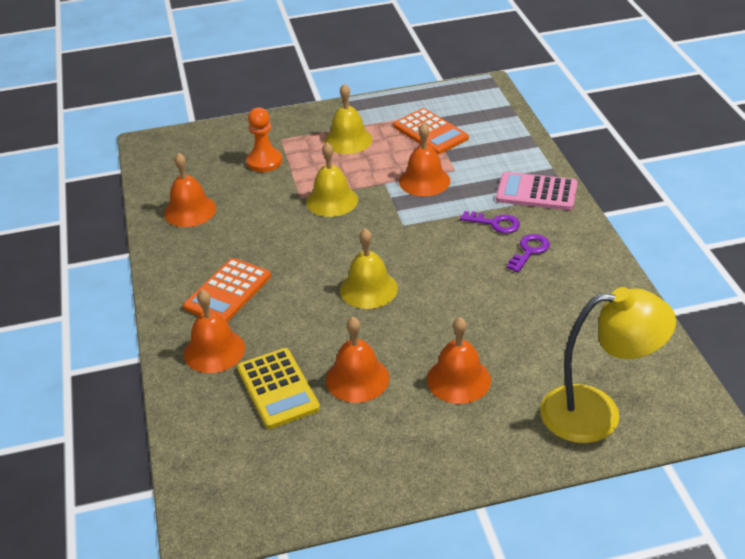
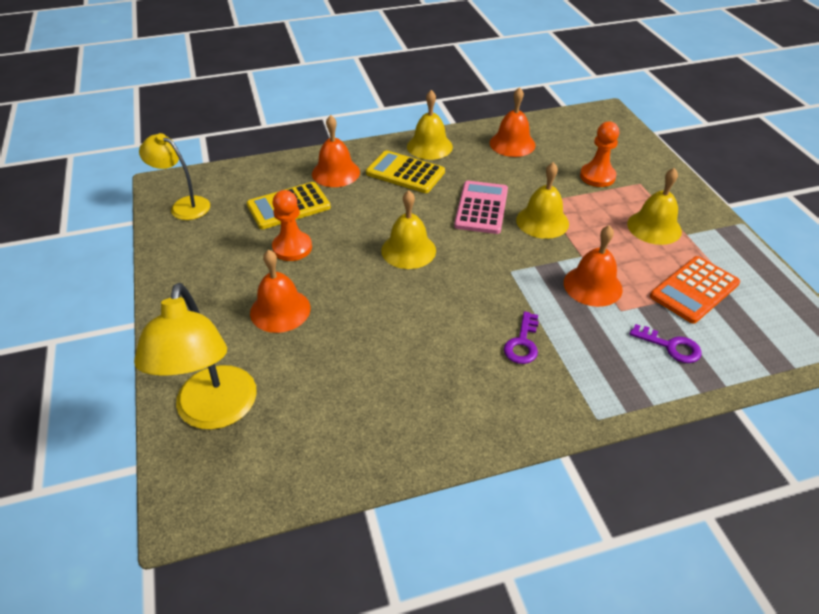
camera: 85 degrees right, 5 degrees up
(177, 272) = (429, 146): none -> yellow bell
(228, 292) = (405, 173): orange calculator -> yellow calculator
(259, 496) = (184, 206): none -> yellow lamp
(357, 379) = (292, 248): orange bell -> orange pawn
(529, 251) = (474, 371): purple key -> purple key (671, 346)
(536, 192) = (592, 384): pink calculator -> pink calculator (481, 208)

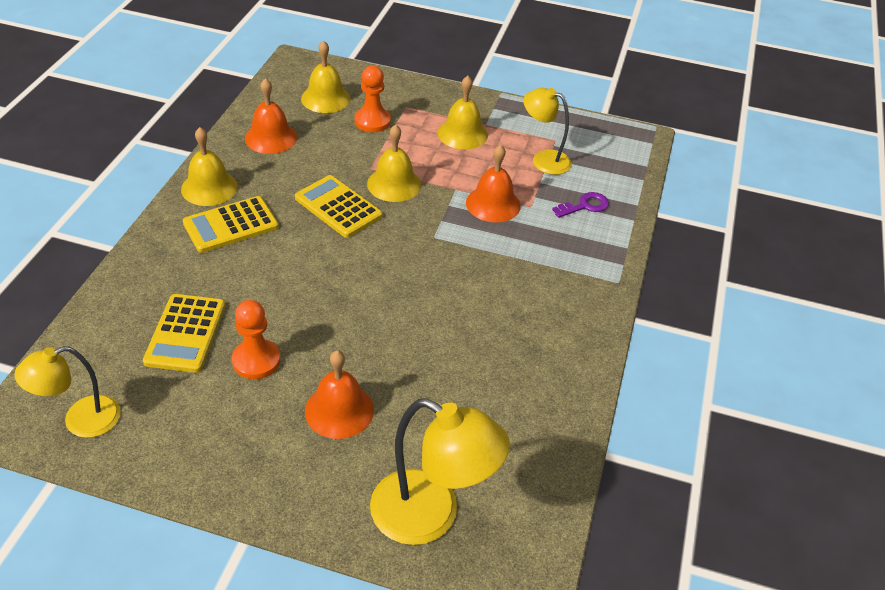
camera: 60 degrees left, 0 degrees up
(335, 173) = (170, 272): orange bell -> none
(408, 250) = (345, 282): yellow bell -> yellow bell (325, 98)
(481, 208) = (338, 207): pink calculator -> yellow calculator
(522, 343) = (518, 277): purple key -> none
(694, 290) = (543, 159): orange calculator -> yellow lamp

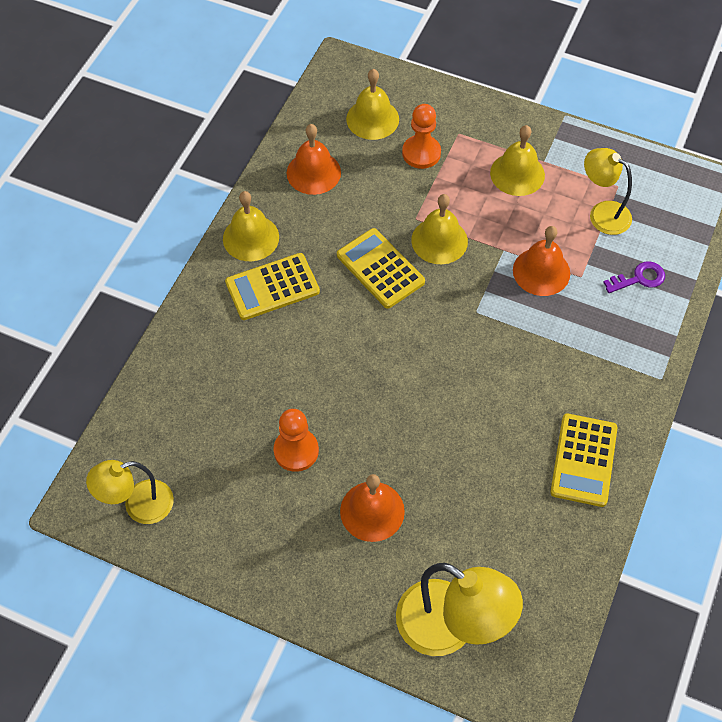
camera: 10 degrees right, 15 degrees up
(185, 333) = (230, 416): yellow calculator -> yellow calculator (583, 460)

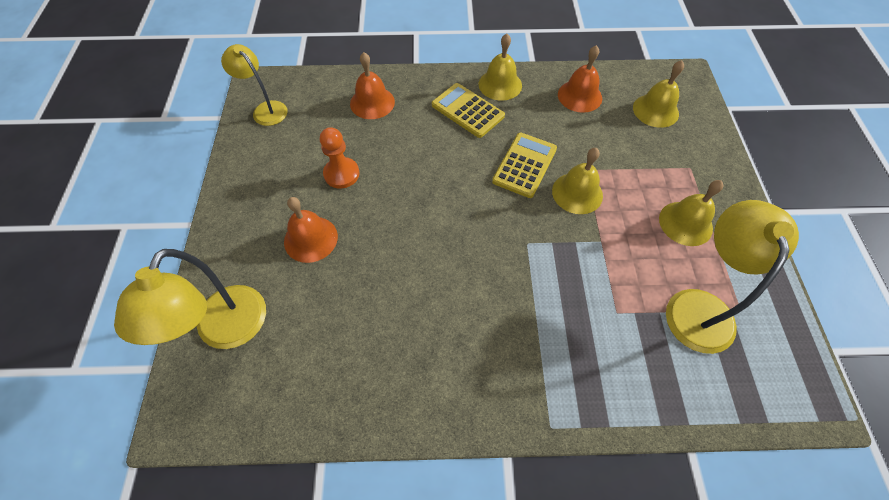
camera: 65 degrees right, 0 degrees up
(421, 153) = (650, 151): orange pawn -> none
(541, 271) = (599, 278): orange bell -> orange bell (372, 102)
(583, 460) = (425, 383): yellow calculator -> none
(602, 213) = (699, 306): yellow lamp -> yellow lamp, size x1.55
(639, 278) = (651, 366): purple key -> none

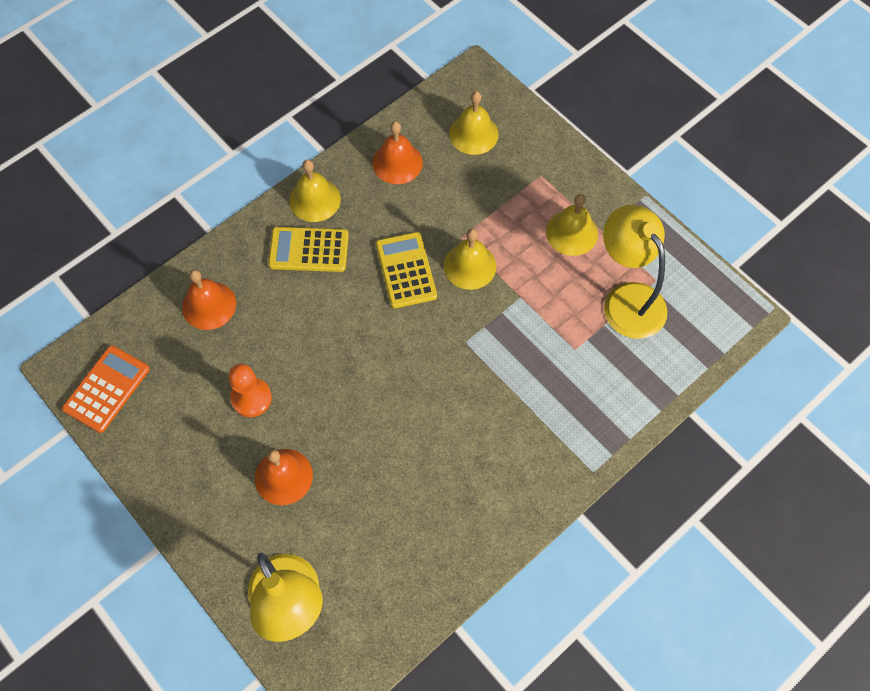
camera: 40 degrees left, 5 degrees up
(265, 109) = (107, 389): yellow lamp -> orange calculator

